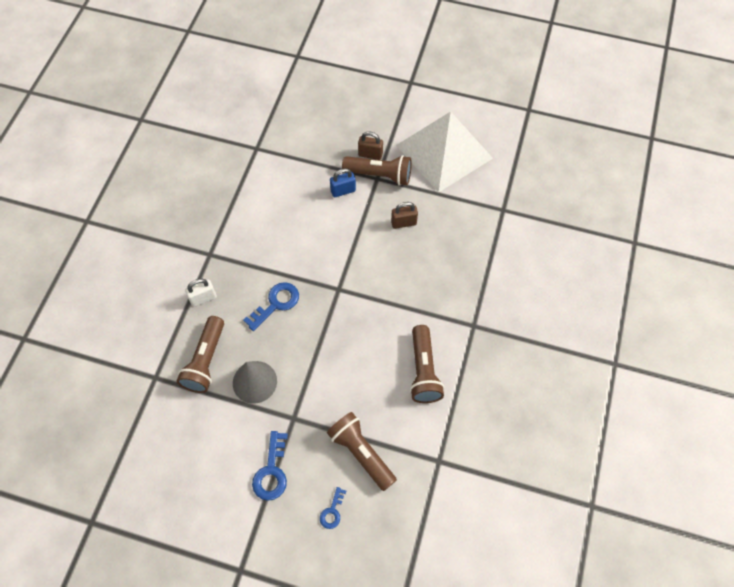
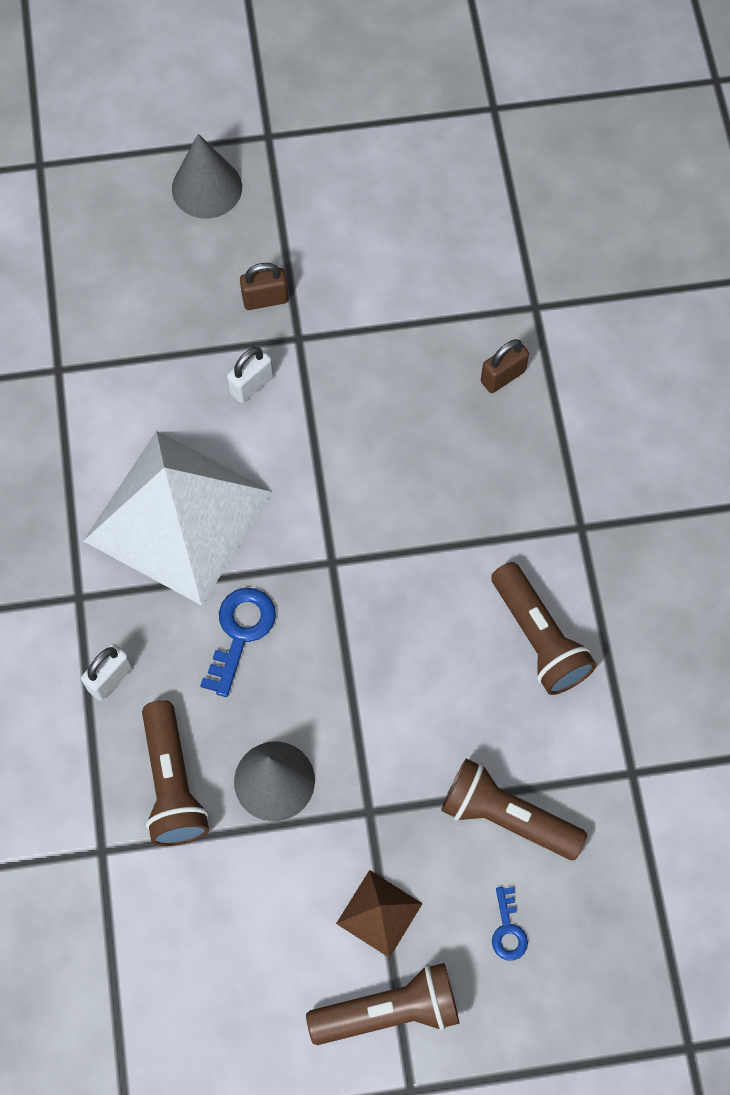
camera: 25 degrees left, 5 degrees up
(271, 471) = (379, 913): blue key -> brown pyramid
(343, 191) = (251, 385): blue padlock -> white padlock
(369, 94) = (207, 188): none -> grey cone
(380, 175) = (300, 330): brown flashlight -> brown flashlight (389, 1010)
(403, 223) = (383, 399): brown padlock -> brown padlock (502, 376)
(444, 151) = (388, 242): white pyramid -> white pyramid (178, 516)

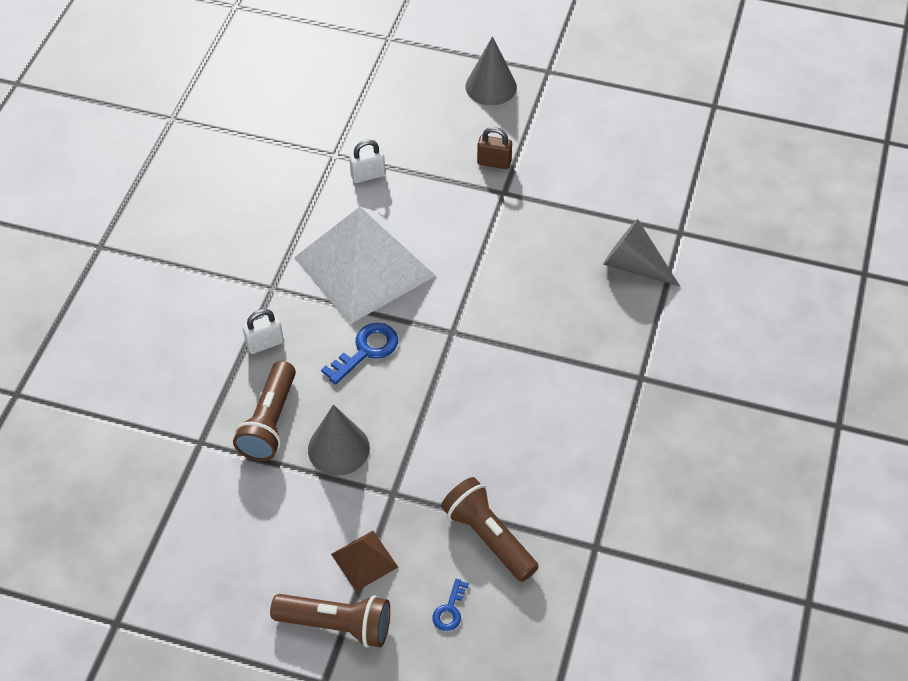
camera: 25 degrees right, 15 degrees down
(251, 385) = (457, 208): white padlock -> white padlock (368, 175)
(502, 376) = (634, 265): brown padlock -> grey cone
(539, 638) = (573, 434): brown flashlight -> none

